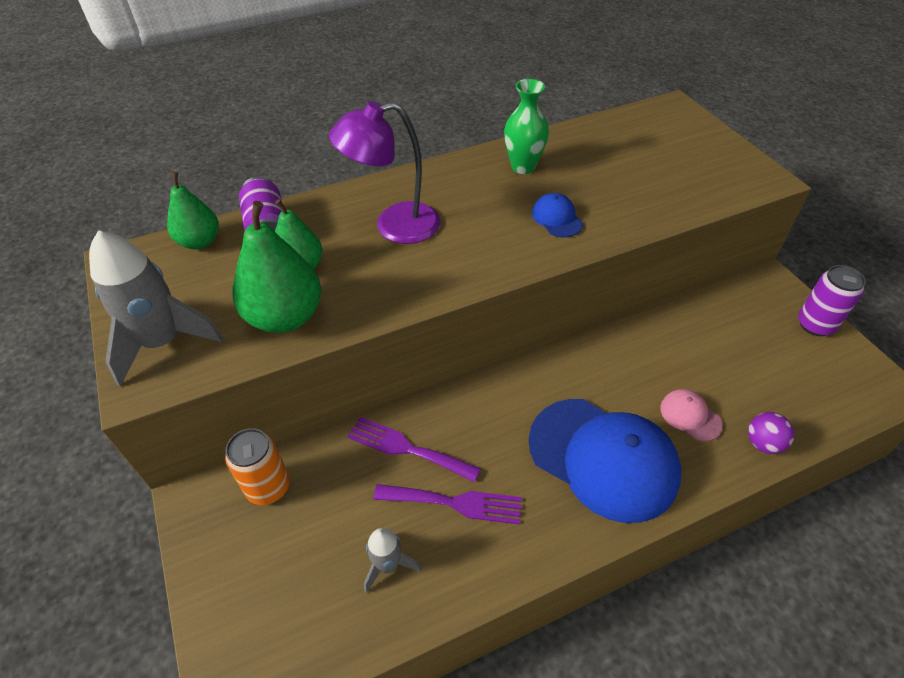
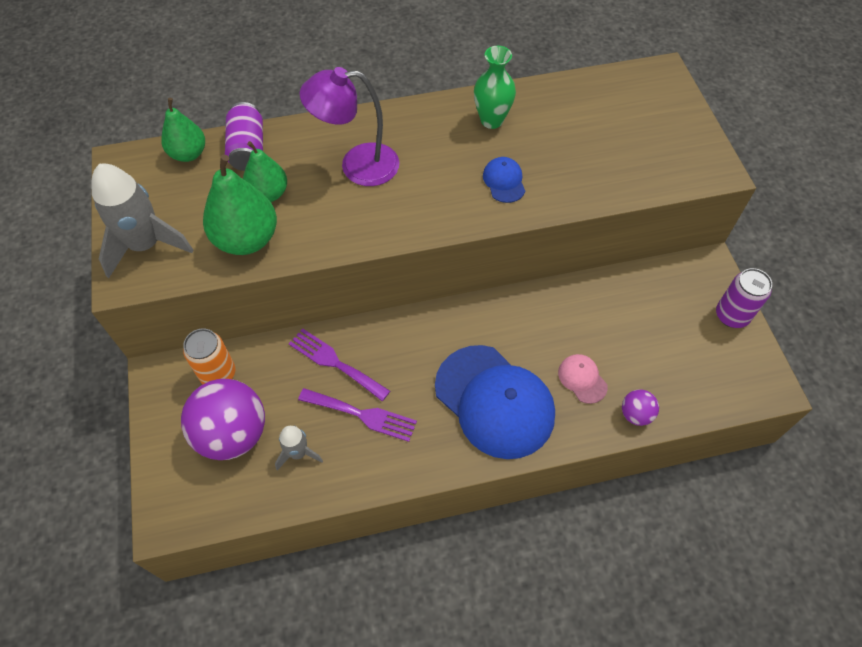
camera: 10 degrees right, 10 degrees up
(300, 557) = (233, 434): none -> purple ball

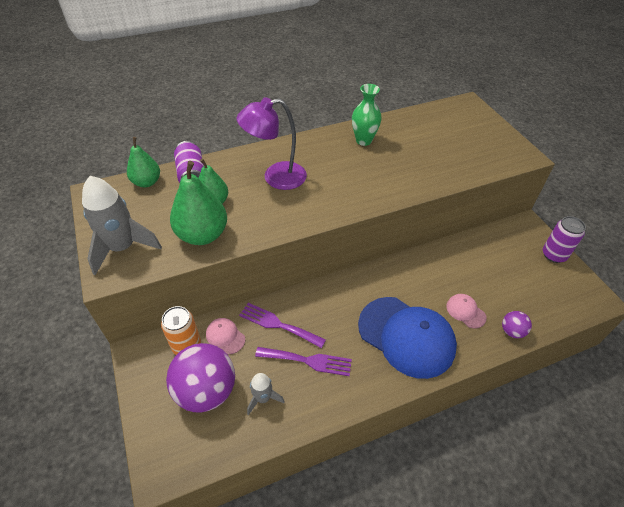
camera: 10 degrees left, 10 degrees down
(267, 369) = (225, 336): none -> pink cap
(504, 181) = (384, 177): blue cap -> none

